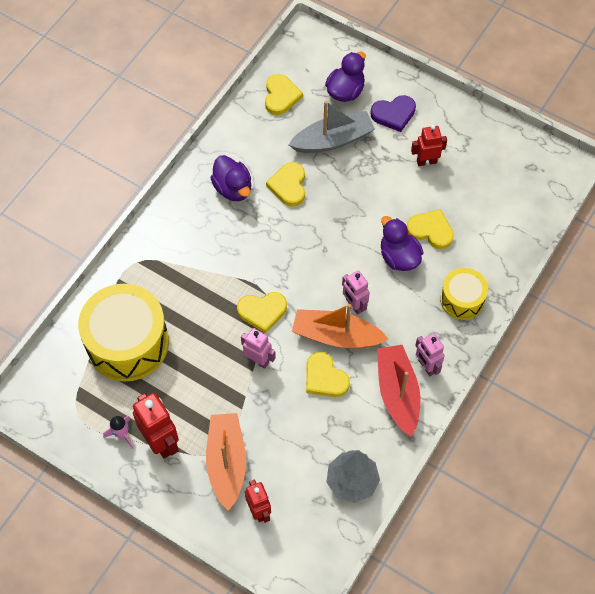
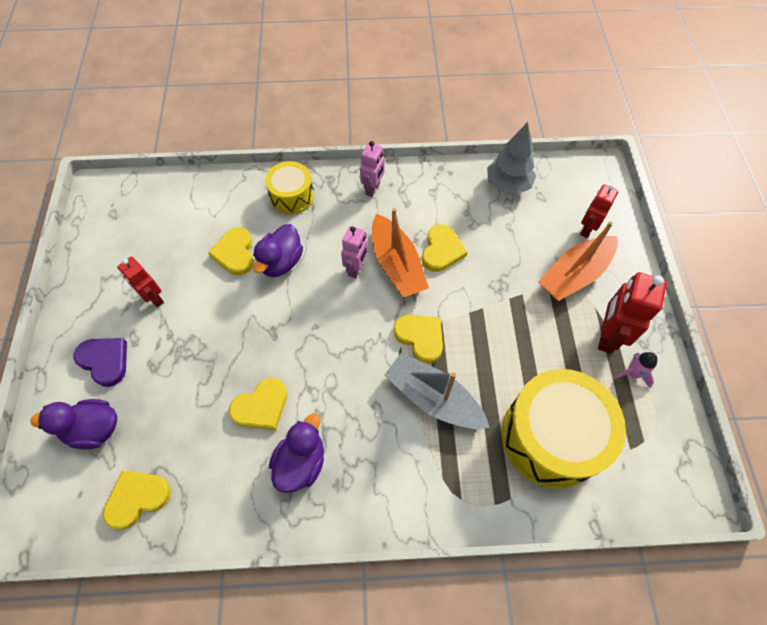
camera: 125 degrees left, 0 degrees up
(258, 360) = (469, 310): pink robot -> none
(333, 140) = (173, 400): grey boat -> grey boat (433, 398)
(397, 393) = (412, 195): red boat -> none

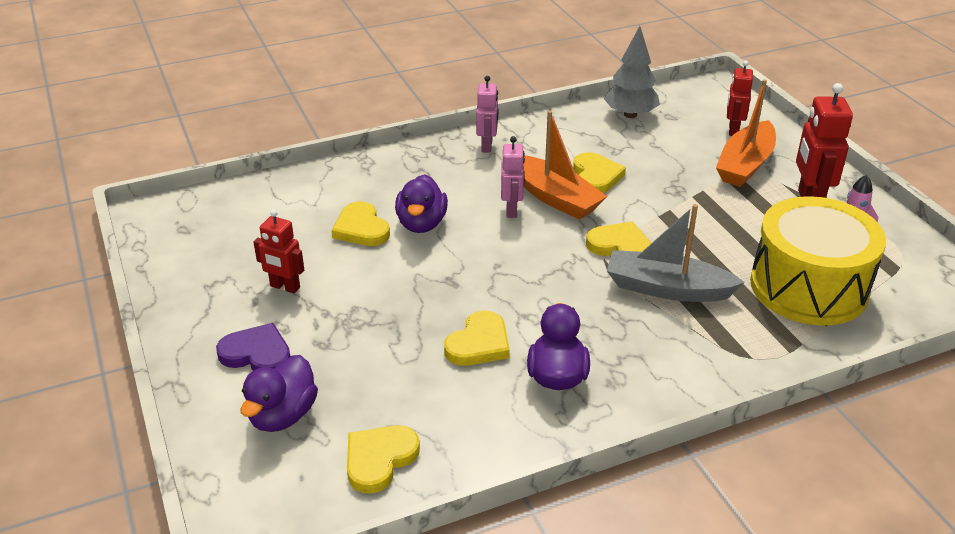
camera: 20 degrees left, 25 degrees down
(94, 429) = (282, 415): purple duck -> purple duck turned 45 degrees counterclockwise
(292, 196) = (398, 170): yellow drum -> none

